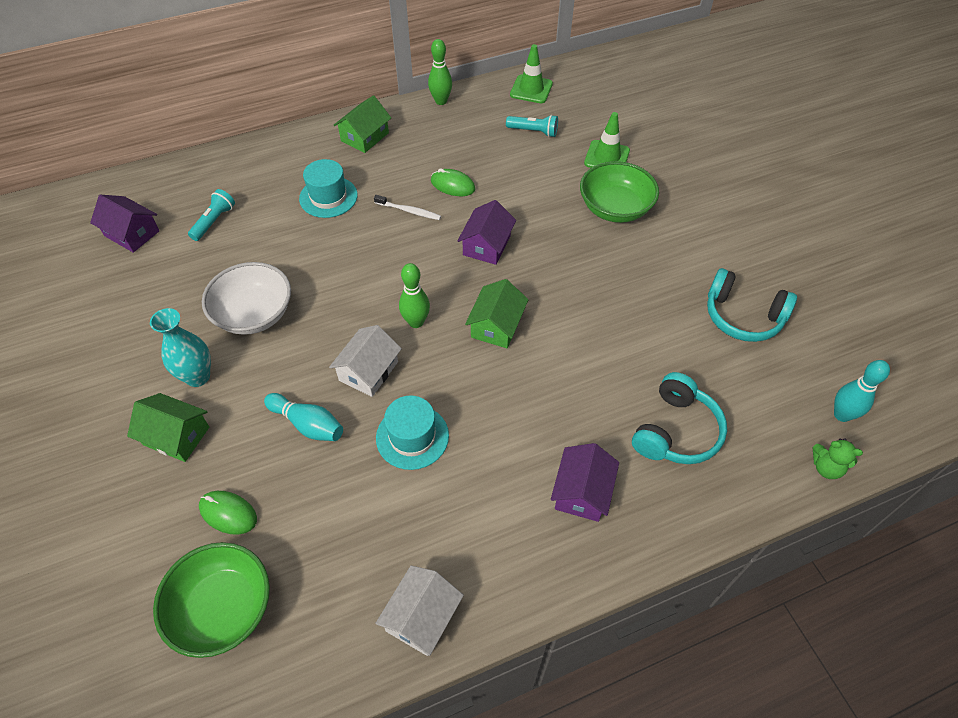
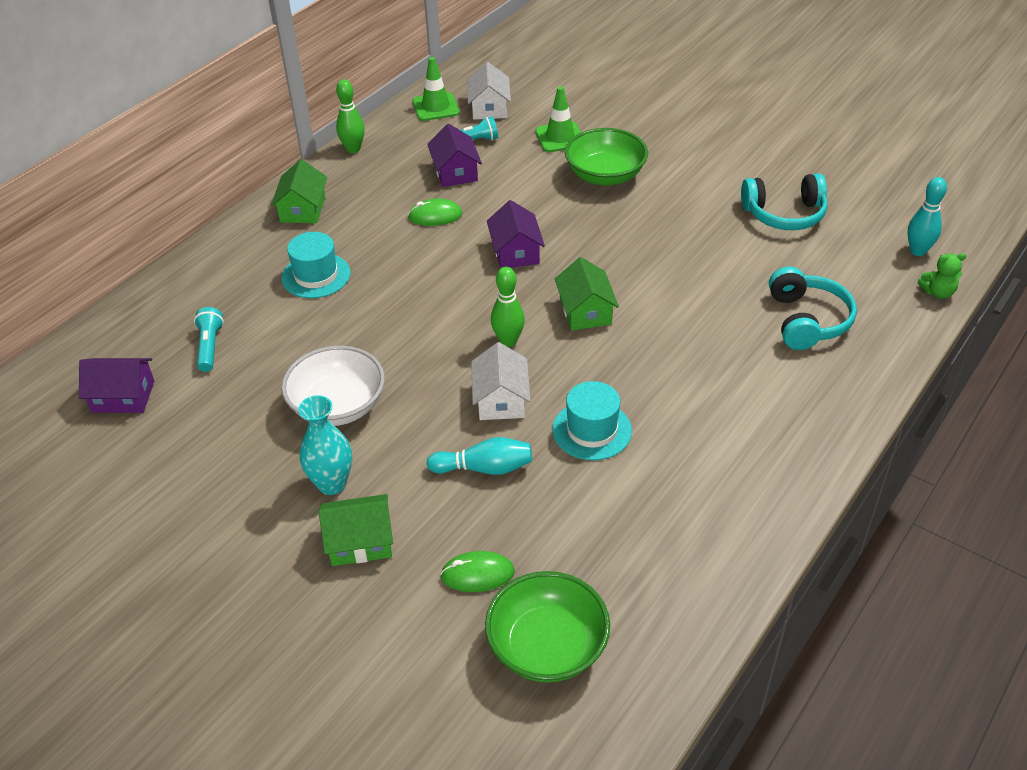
camera: 30 degrees left, 10 degrees down
(409, 211) = (412, 254): white toothbrush -> none
(422, 617) = (728, 555): white house -> white house (489, 108)
(582, 492) = (773, 399): purple house -> purple house (455, 172)

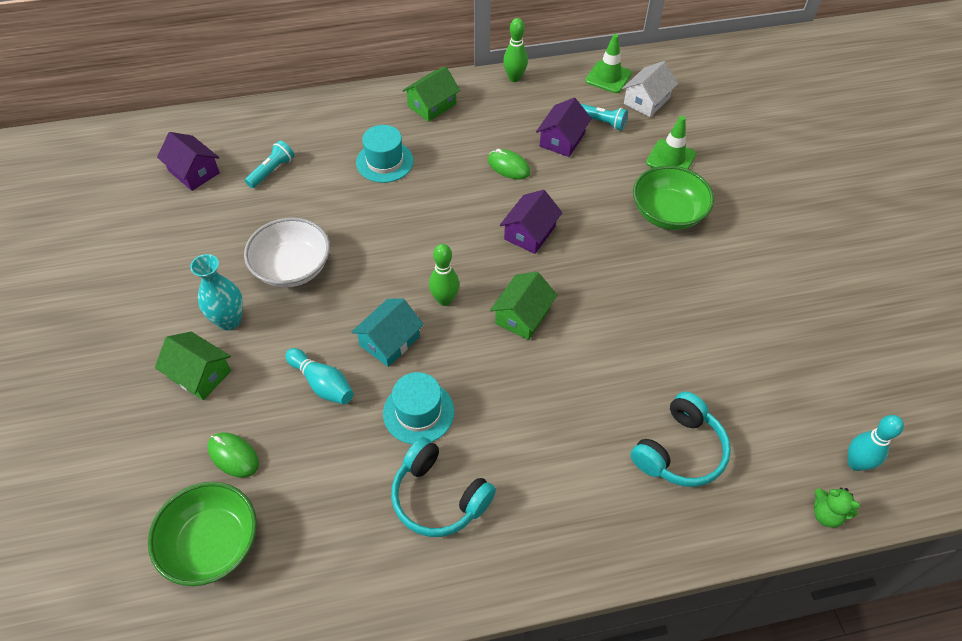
camera: 40 degrees right, 10 degrees up
(501, 399) = (389, 341): white house -> turquoise house
(784, 214) = (775, 345): turquoise headphones -> turquoise headphones (438, 497)

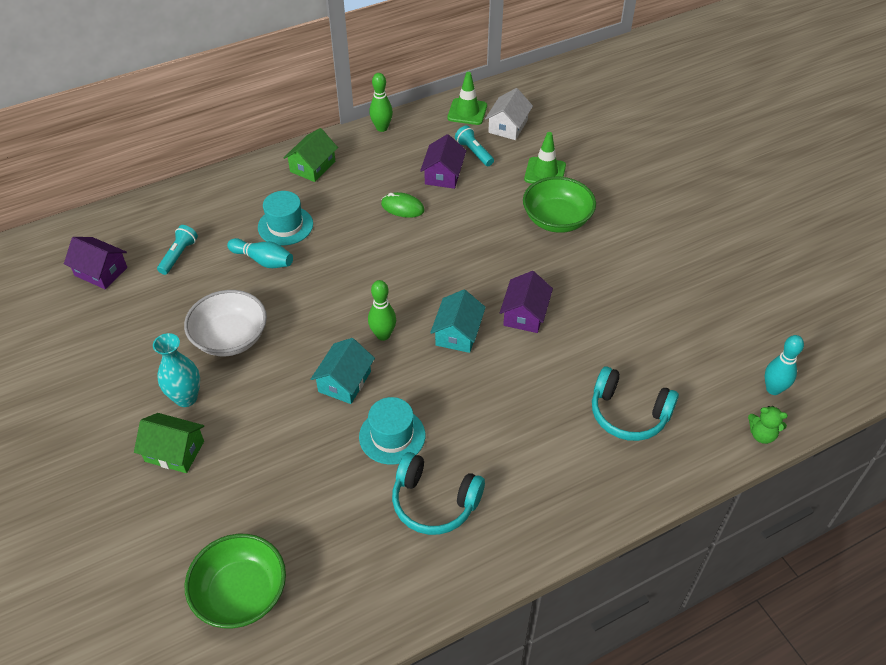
camera: 15 degrees left, 5 degrees down
(233, 456) = (233, 514): green mouse -> none
(322, 383) = (295, 432): turquoise bowling pin -> turquoise bowling pin (263, 260)
(522, 315) = (458, 333): green house -> turquoise house
(530, 233) = (441, 261): purple house -> purple house (525, 314)
(601, 122) = (474, 152): turquoise flashlight -> turquoise flashlight turned 135 degrees counterclockwise
(679, 451) = (628, 414): turquoise headphones -> turquoise headphones turned 90 degrees clockwise

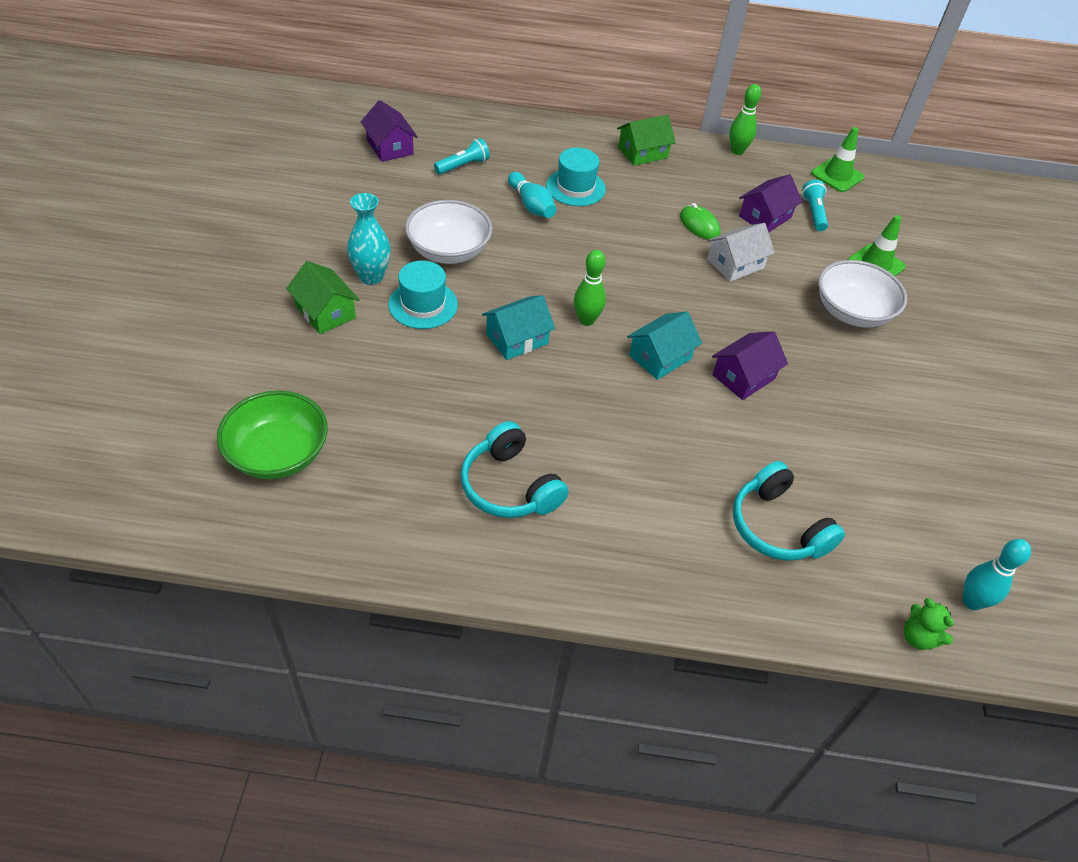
camera: 30 degrees right, 0 degrees up
(392, 436) = (520, 407): turquoise hat -> turquoise hat (423, 304)
(508, 126) = (870, 207): white house -> white house (735, 264)
(557, 219) = (852, 312): green bowl -> white bowl

